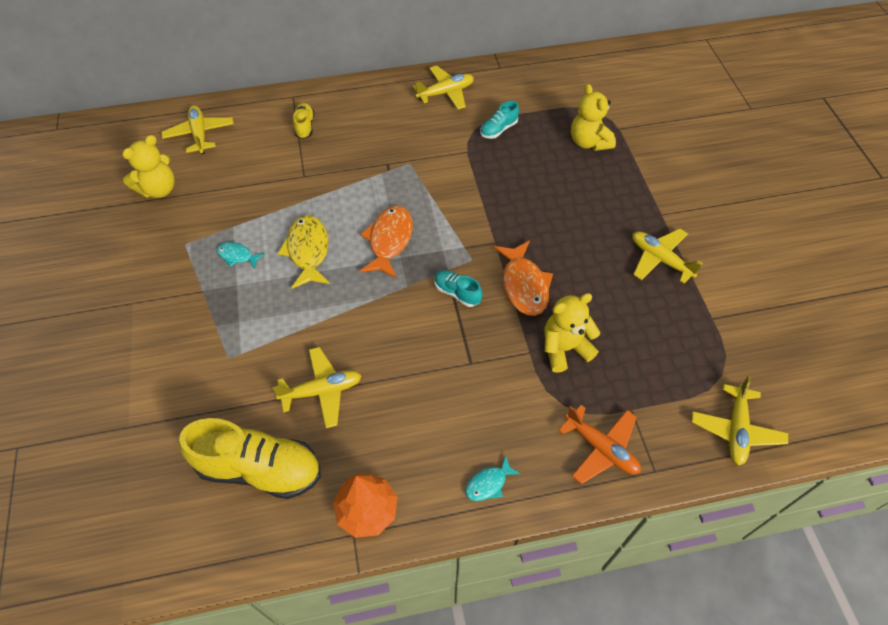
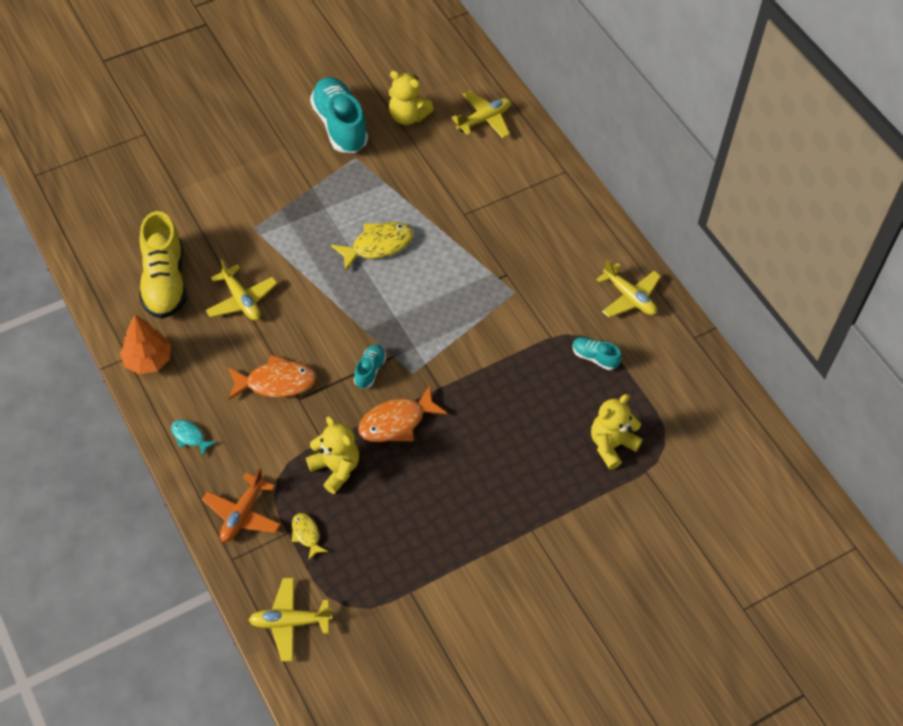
camera: 70 degrees right, 0 degrees up
(134, 247) = (340, 125): none -> turquoise shoe
(237, 256) = (355, 198): turquoise fish -> none
(304, 126) = (528, 194): yellow shoe -> none
(389, 241) = (411, 303): orange fish -> orange fish (276, 382)
(636, 392) = (306, 535): none -> yellow fish
(660, 259) = (469, 536): yellow plane -> none

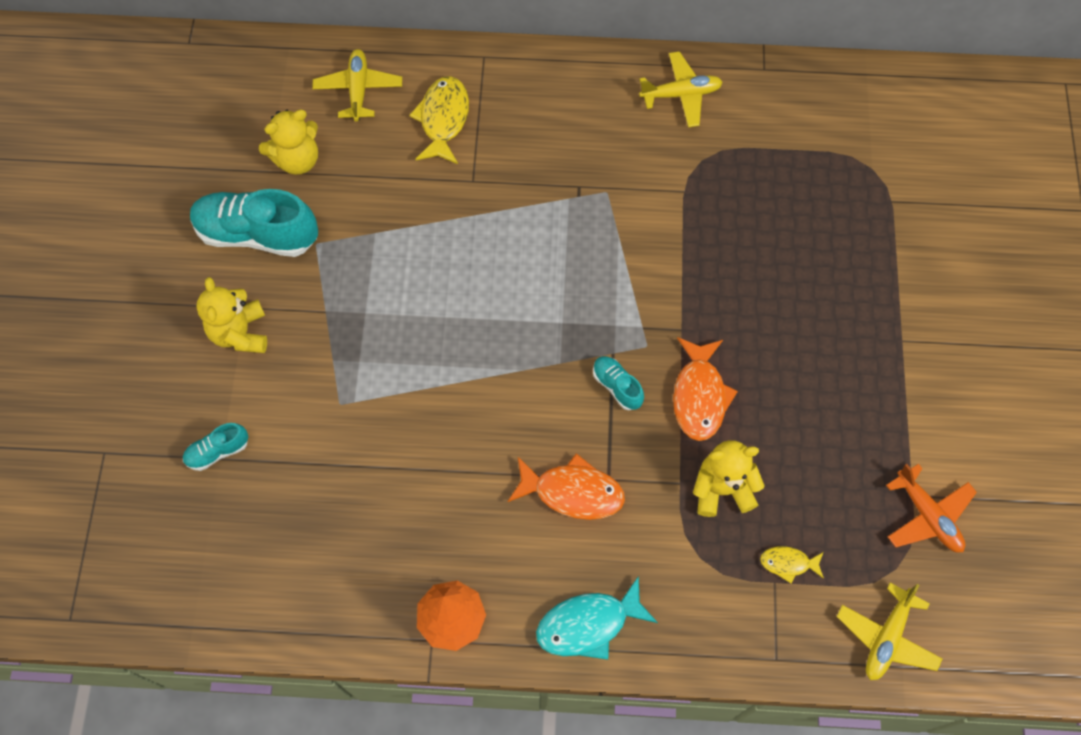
camera: 55 degrees left, 10 degrees up
(164, 282) = (349, 543): yellow shoe -> none
(190, 437) = (588, 624): turquoise fish -> turquoise fish, size x1.84
(241, 300) = (434, 470): yellow plane -> none
(242, 514) = (725, 618): orange plane -> orange plane (927, 515)
(276, 382) = (572, 492): orange fish -> orange fish turned 75 degrees clockwise
(378, 246) = (456, 288): yellow fish -> yellow fish (443, 119)
(594, 357) = (733, 167): turquoise shoe -> turquoise shoe (218, 451)
(611, 445) = (845, 213): yellow teddy bear -> yellow teddy bear (240, 333)

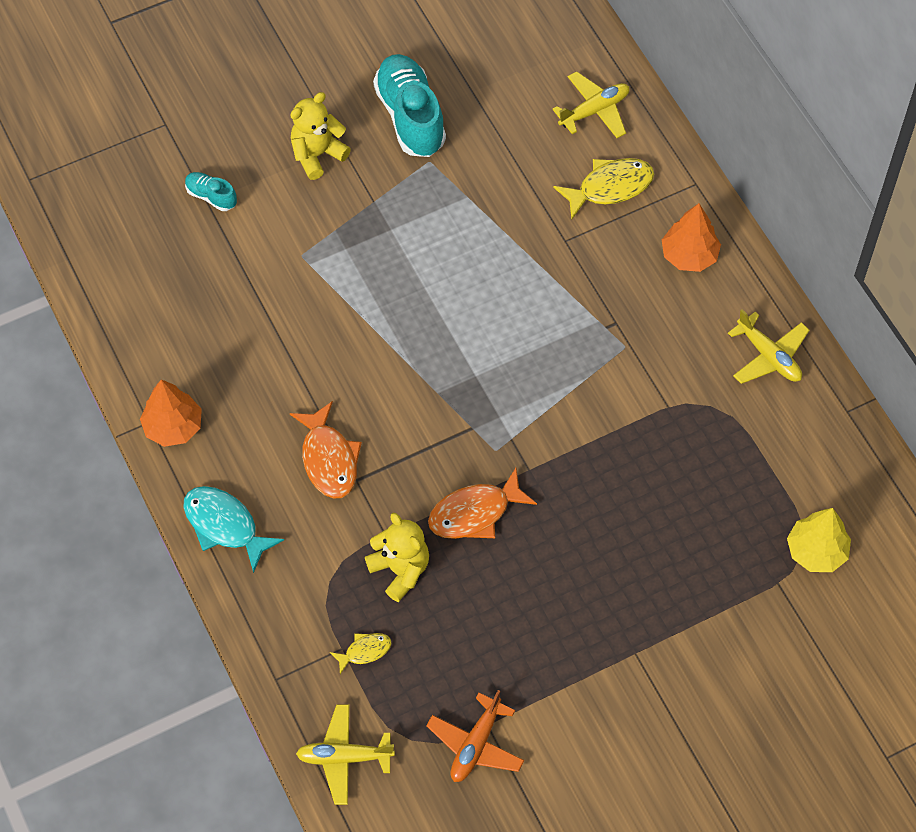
camera: 60 degrees right, 5 degrees down
(297, 160) = (497, 105): yellow teddy bear -> none
(549, 98) = (689, 256): none -> orange tree
(617, 386) = (443, 446): turquoise shoe -> none
(788, 563) = (364, 651): yellow fish -> yellow fish turned 90 degrees clockwise
(877, 159) = (816, 551): none -> yellow tree

